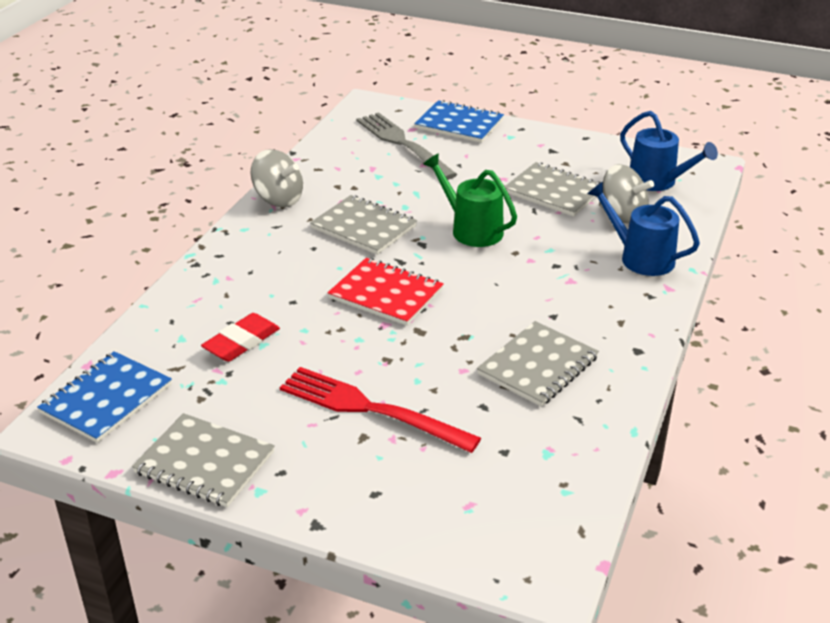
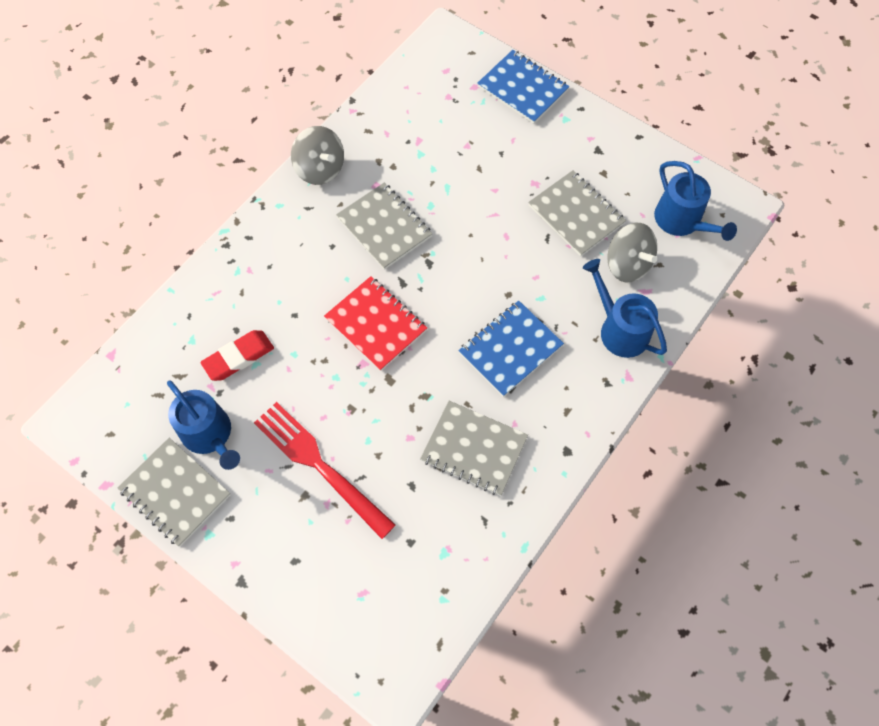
camera: 15 degrees right, 30 degrees up
(106, 399) = (117, 399): blue notebook -> blue notebook (510, 349)
(230, 408) = (209, 435): none -> blue watering can
(403, 144) = (458, 109): grey fork -> none
(472, 230) = (480, 253): green watering can -> none
(538, 366) = (474, 449): grey notebook -> grey notebook turned 60 degrees clockwise

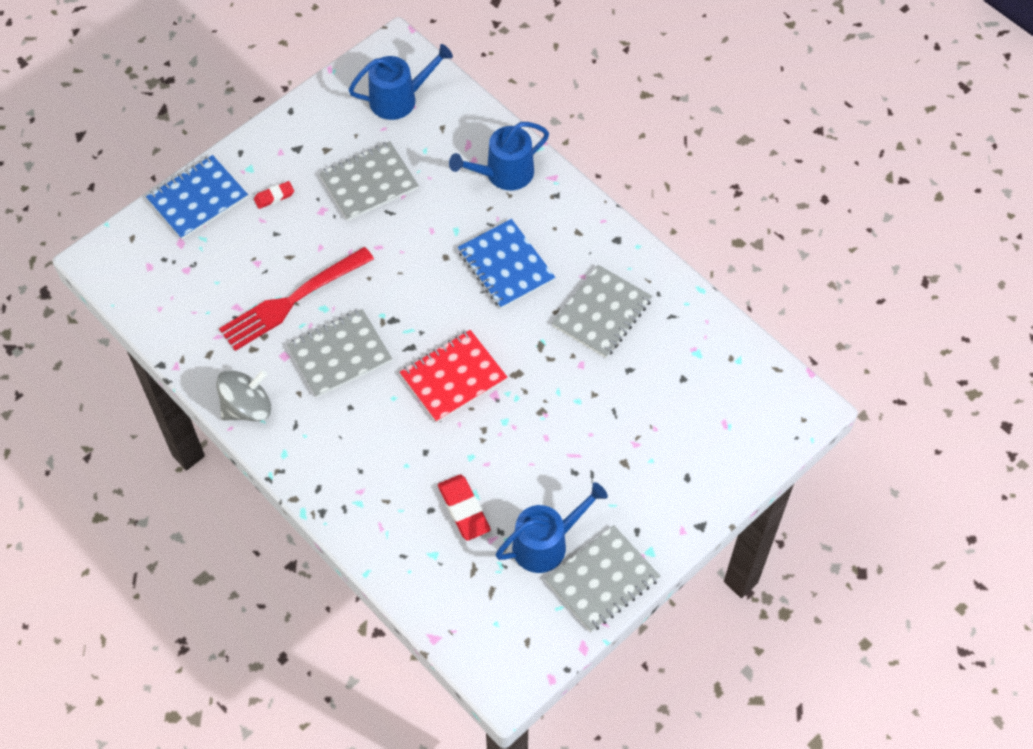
camera: 80 degrees left, 5 degrees down
(320, 466) = (596, 446): red fork -> red fork (292, 300)
(540, 143) = (274, 196): none -> red eraser
(627, 264) = (436, 152): grey spinning top -> none

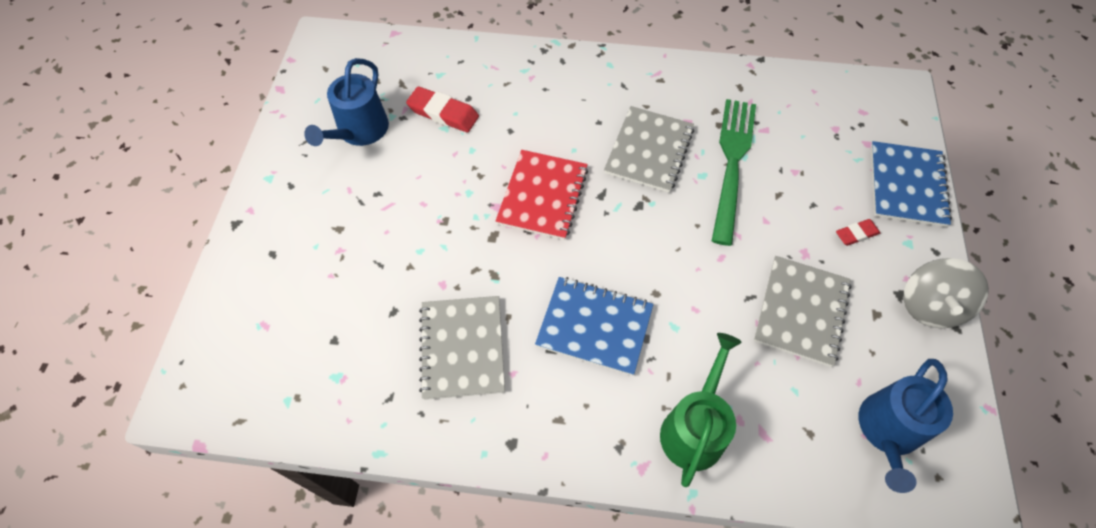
camera: 140 degrees right, 0 degrees up
(247, 407) = (669, 73): grey spinning top -> grey spinning top (929, 306)
(274, 196) = (856, 234): red eraser -> red eraser turned 45 degrees clockwise
(292, 300) = (732, 163): red fork -> green fork
(504, 173) = (694, 428): blue watering can -> green watering can
(602, 580) = (295, 136): grey notebook -> none

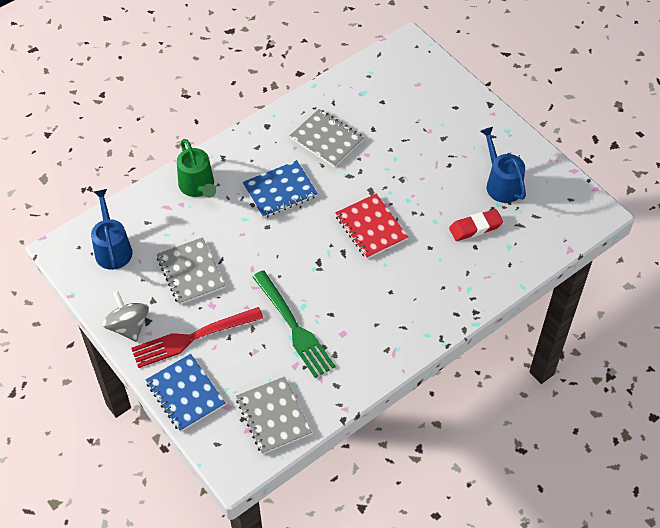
camera: 135 degrees right, 5 degrees down
(649, 151) = (345, 297): grey notebook -> grey notebook (273, 416)
(856, 234) = (193, 338): red eraser -> red fork

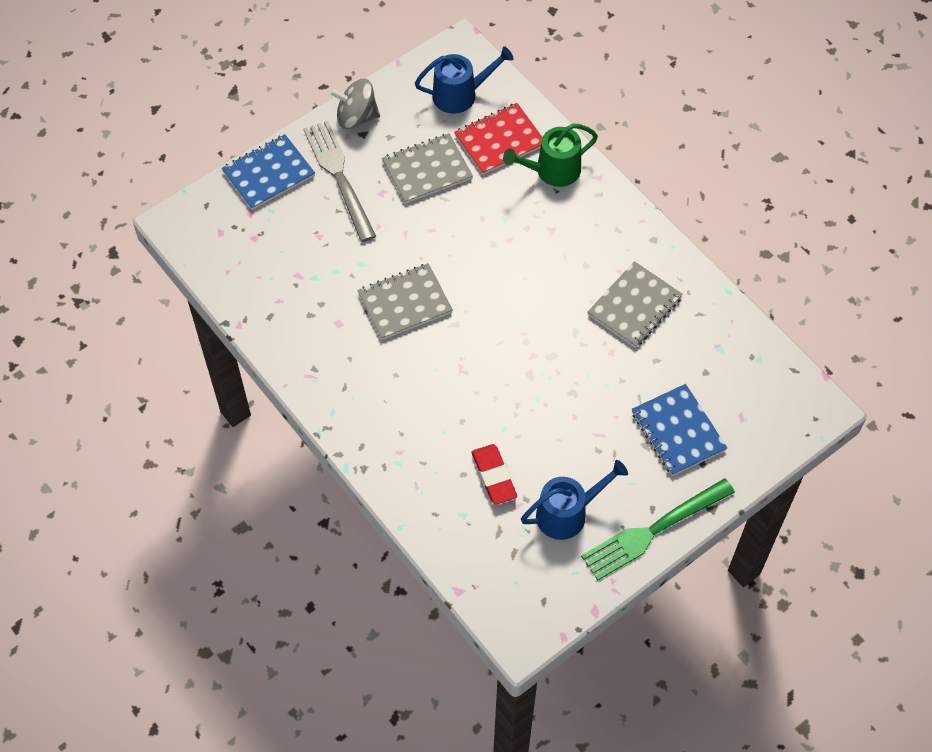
camera: 90 degrees right, 5 degrees up
(128, 326) = (356, 117): grey spinning top -> grey spinning top turned 150 degrees counterclockwise
(193, 338) = (339, 176): red fork -> grey fork
(273, 416) = (235, 255): grey notebook -> grey notebook (405, 303)
(280, 191) = (548, 256): blue notebook -> blue notebook (678, 431)
(294, 327) = (349, 273): green fork -> green fork (653, 530)
(371, 227) = (492, 355): red notebook -> red notebook (500, 140)

